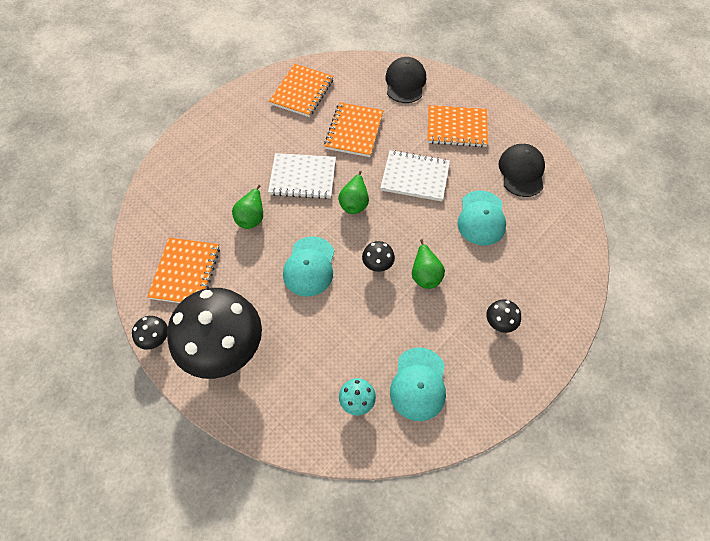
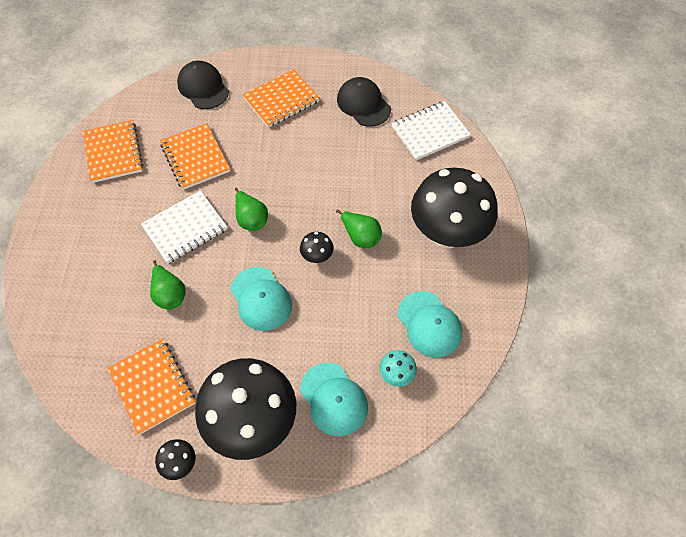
camera: 40 degrees left, 0 degrees up
(415, 177) = (283, 163): white notebook -> white notebook (430, 132)
(481, 218) = (365, 162): turquoise cap -> turquoise cap (334, 399)
(499, 323) = (447, 234): black mushroom -> black mushroom, size x2.50

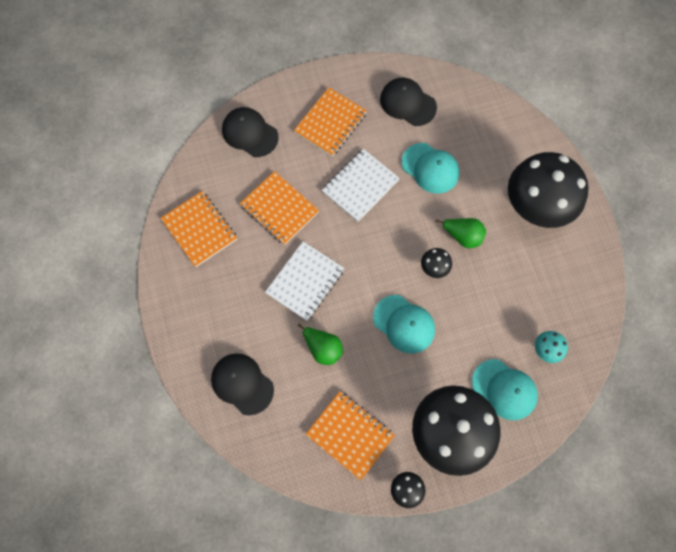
camera: 20 degrees left, 10 degrees up
(75, 300) = (242, 384): none -> black cap
(251, 219) = (360, 252): green pear -> none
(429, 324) = (553, 296): turquoise cap -> turquoise cap (430, 168)
(430, 132) = (479, 113): white notebook -> white notebook (360, 186)

